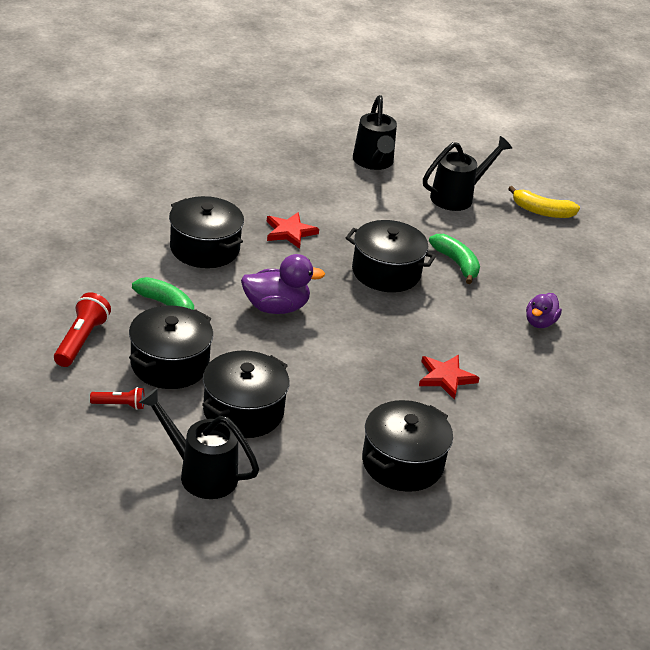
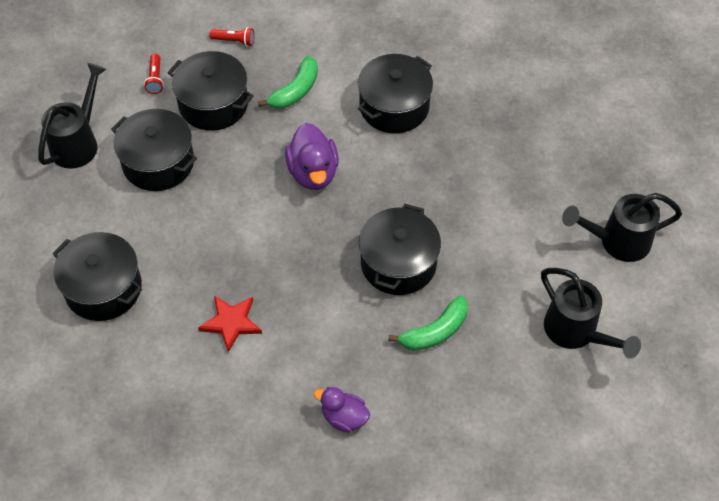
camera: 90 degrees right, 20 degrees up
(81, 340) = (234, 41): red flashlight -> red flashlight, size x0.59
(289, 232) = (445, 172): red star -> none
(542, 211) = (579, 430): yellow banana -> none

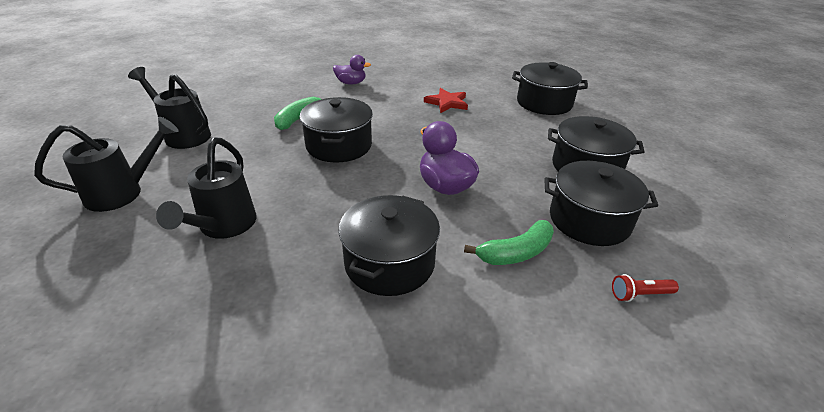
camera: 160 degrees right, 20 degrees down
(78, 142) = (667, 166): black watering can -> black watering can (224, 226)
(155, 79) = (672, 229): red flashlight -> none
(295, 91) = (516, 253): green banana -> green banana turned 135 degrees counterclockwise

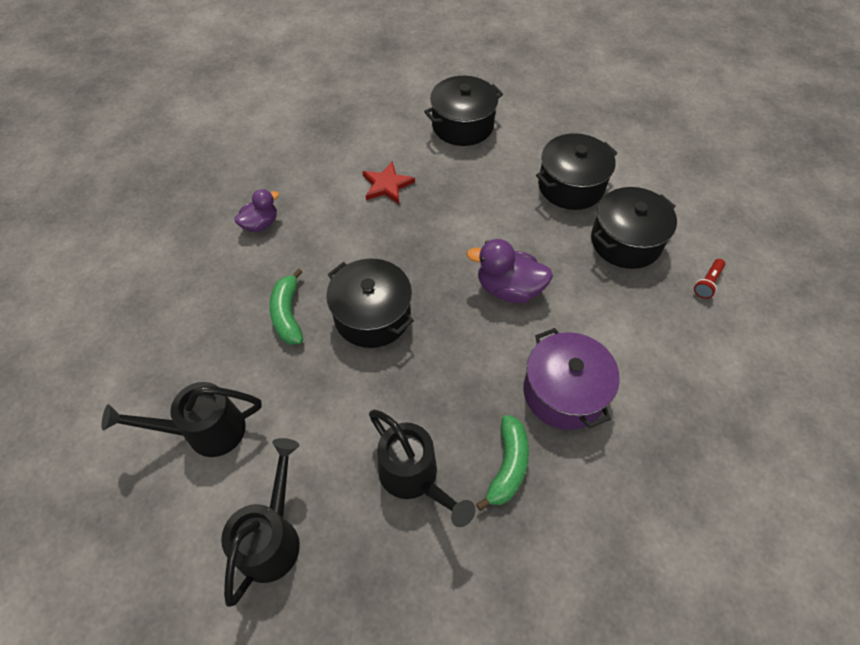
camera: 45 degrees left, 20 degrees up
(389, 263) = (564, 392): black pot -> purple pot
(516, 253) = (619, 311): green banana -> green banana (507, 466)

